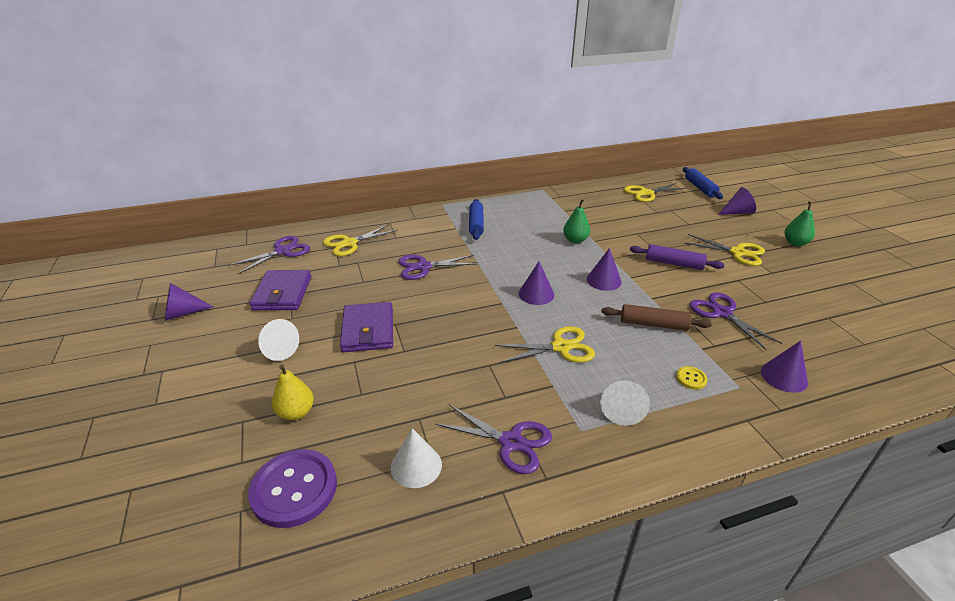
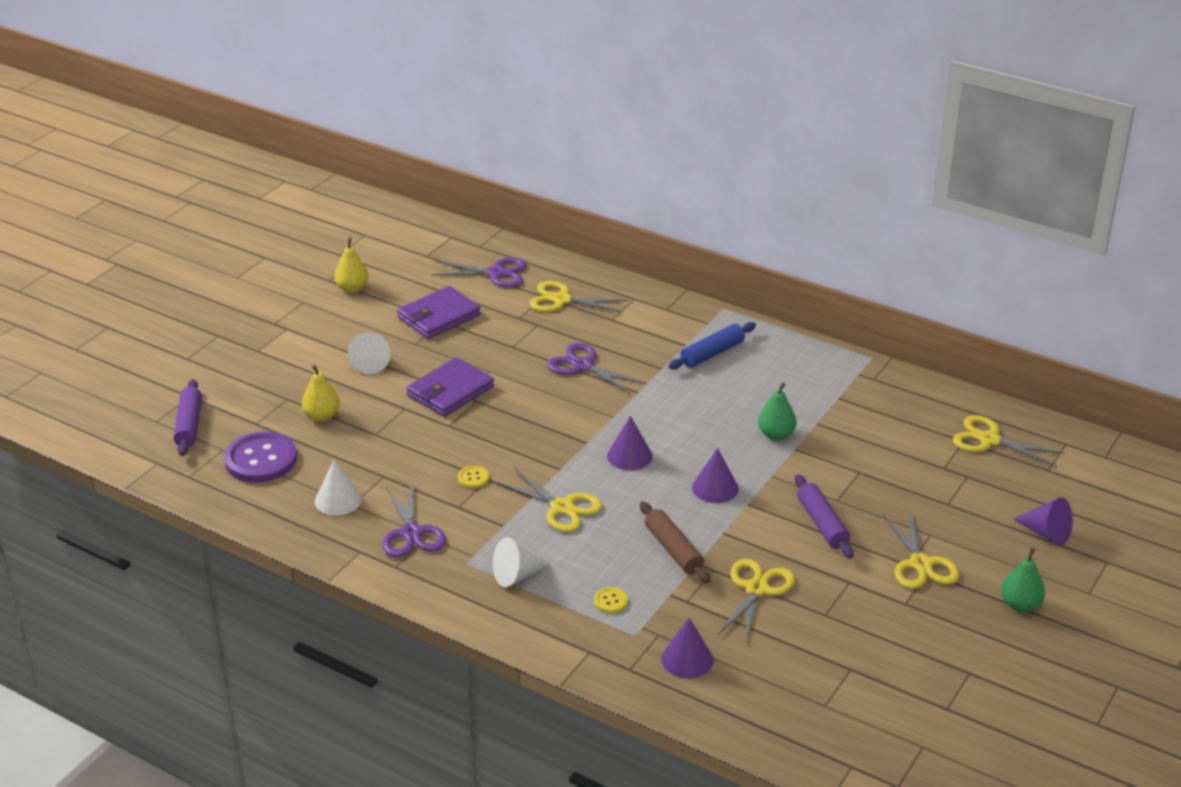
camera: 50 degrees right, 0 degrees up
(167, 517) = (189, 425): none -> purple rolling pin
(183, 313) = (352, 288): purple cone -> yellow pear
(480, 371) = (473, 478): none -> yellow button
(700, 188) = (1082, 479): blue rolling pin -> none
(722, 313) = (757, 589): purple scissors -> yellow scissors

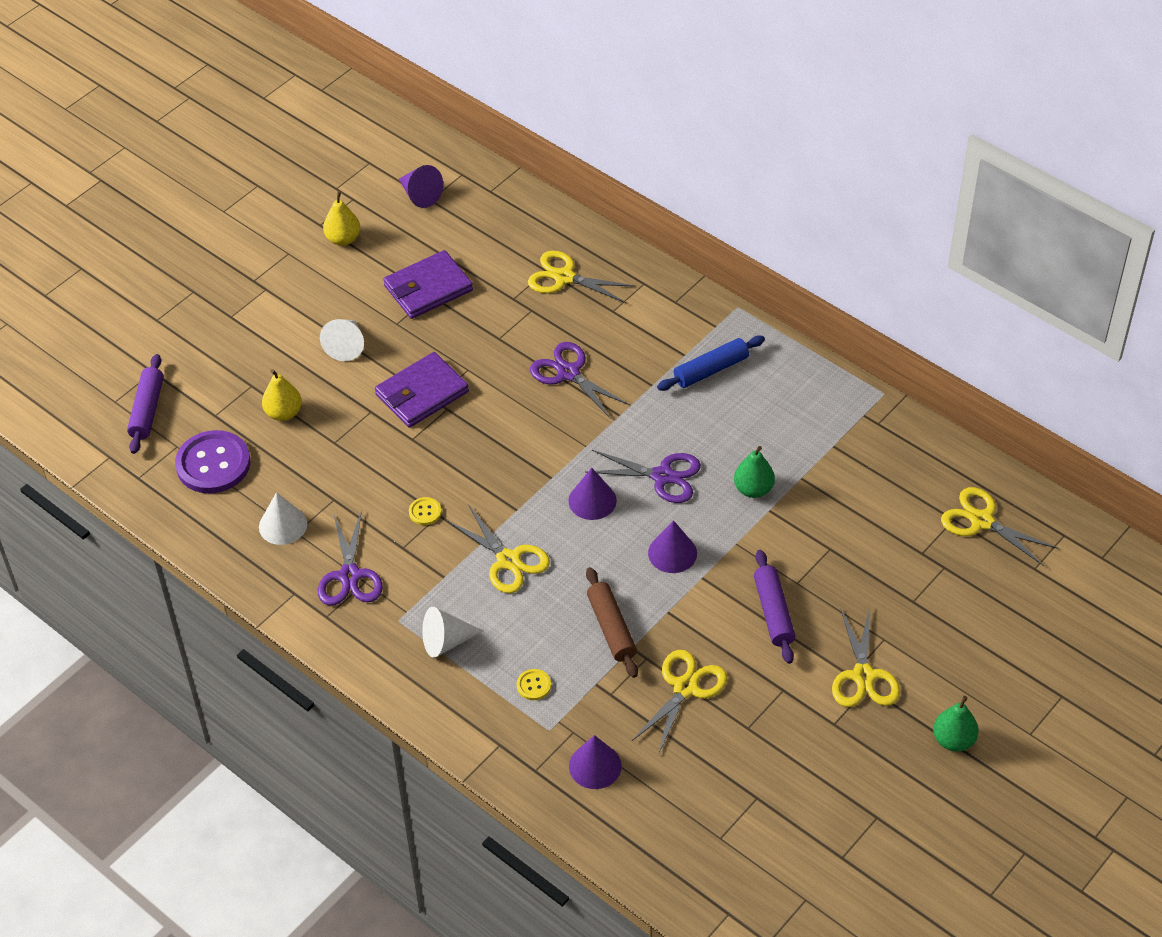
camera: 10 degrees right, 15 degrees up
(496, 273) = (501, 232): purple scissors -> purple scissors (662, 476)
(1046, 533) = (1007, 652): purple cone -> purple cone (420, 195)

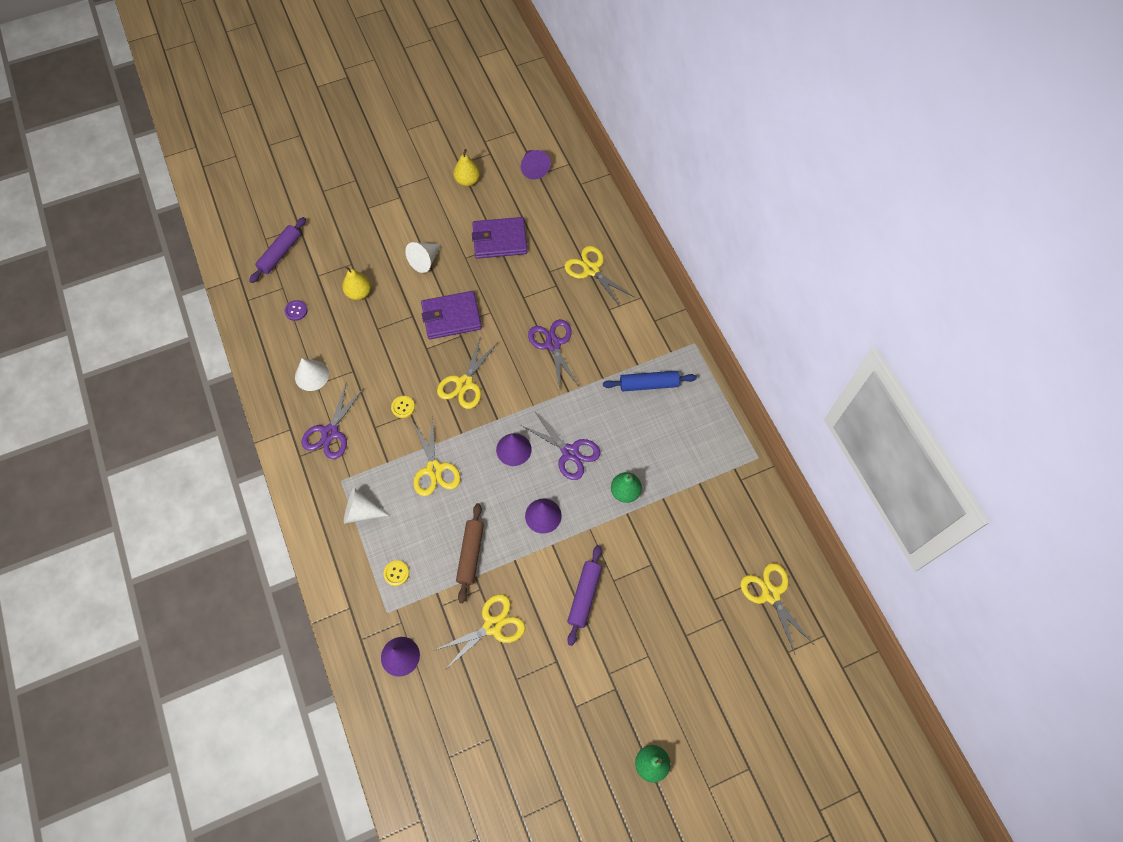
camera: 25 degrees right, 15 degrees up
(213, 464) = (296, 311): purple button -> purple button, size x0.43
(863, 676) = (617, 678): yellow scissors -> yellow scissors (464, 383)

